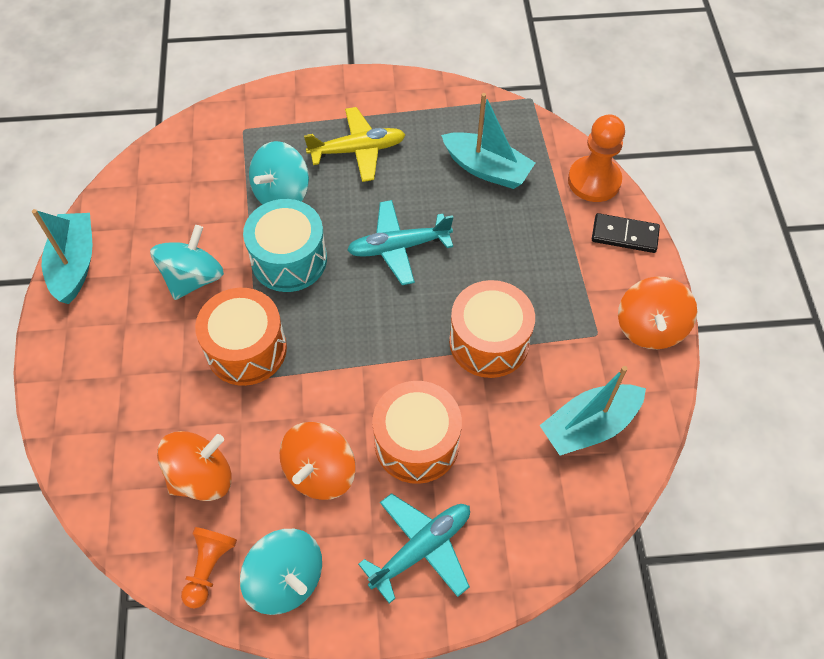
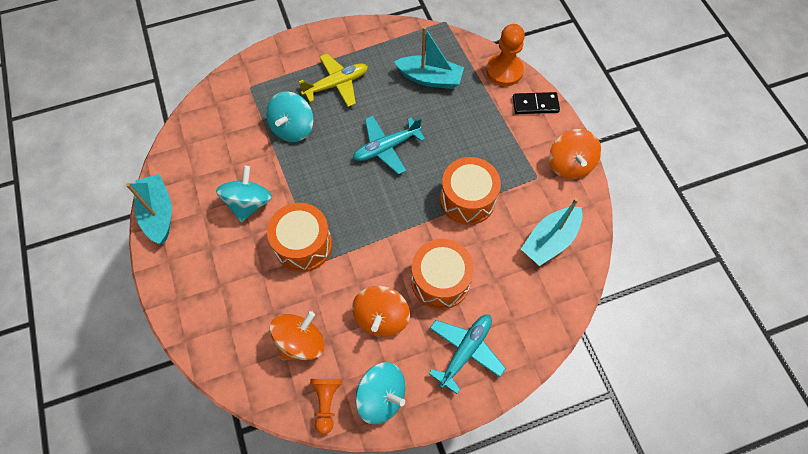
camera: 15 degrees left, 5 degrees up
(289, 259) = (313, 174): turquoise drum -> none

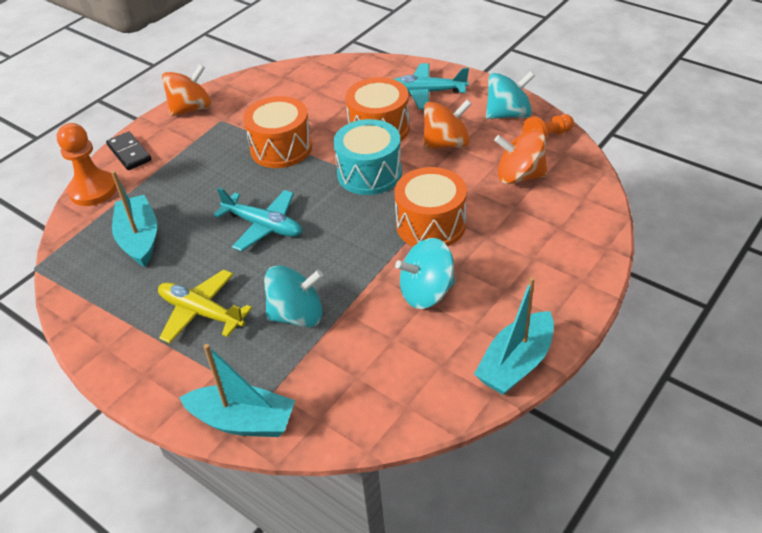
camera: 120 degrees left, 20 degrees down
(381, 396) = (508, 114): turquoise spinning top -> turquoise spinning top turned 75 degrees clockwise
(389, 240) = (369, 173): none -> turquoise drum
(550, 240) = (283, 91): turquoise boat -> turquoise boat (243, 421)

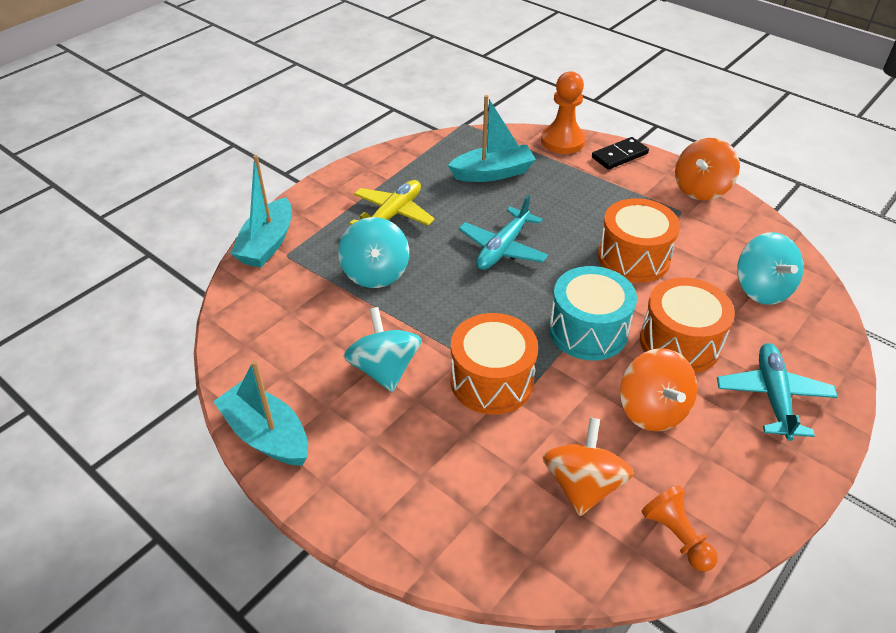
camera: 90 degrees right, 0 degrees up
(191, 109) = (701, 189): orange spinning top -> orange spinning top turned 75 degrees clockwise
(508, 114) = (732, 492): turquoise spinning top -> turquoise spinning top (762, 289)

